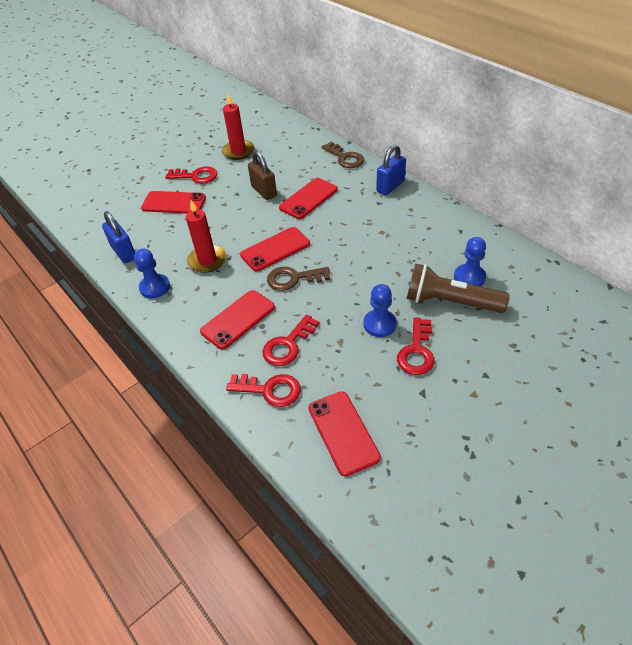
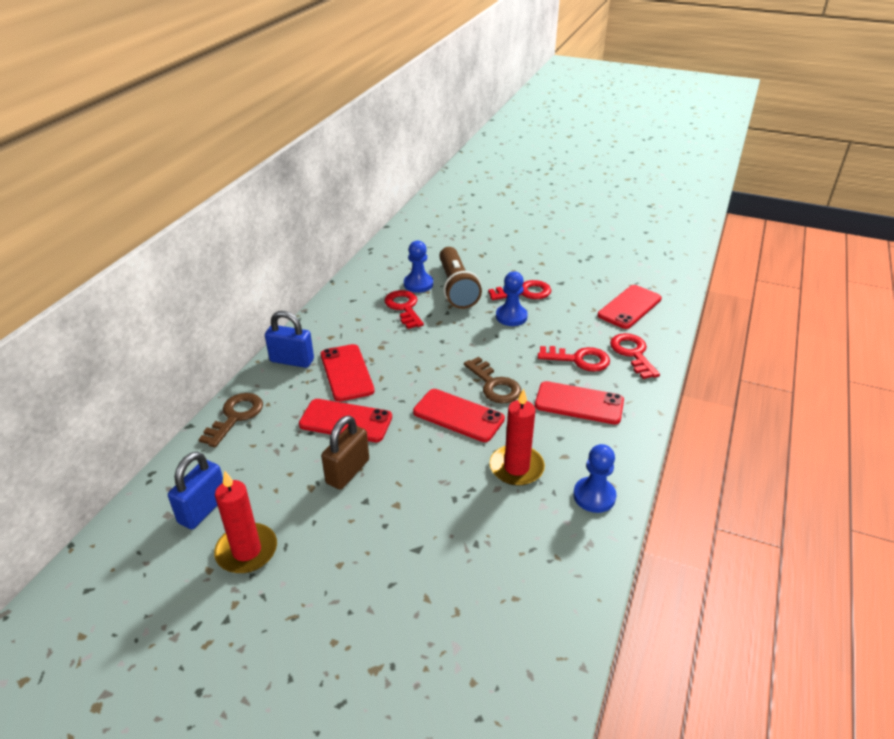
camera: 120 degrees left, 10 degrees down
(124, 252) = (564, 570): blue padlock -> blue padlock (203, 509)
(174, 203) = (424, 570): red phone -> red phone (346, 373)
(196, 176) = (340, 577): red key -> red key (404, 307)

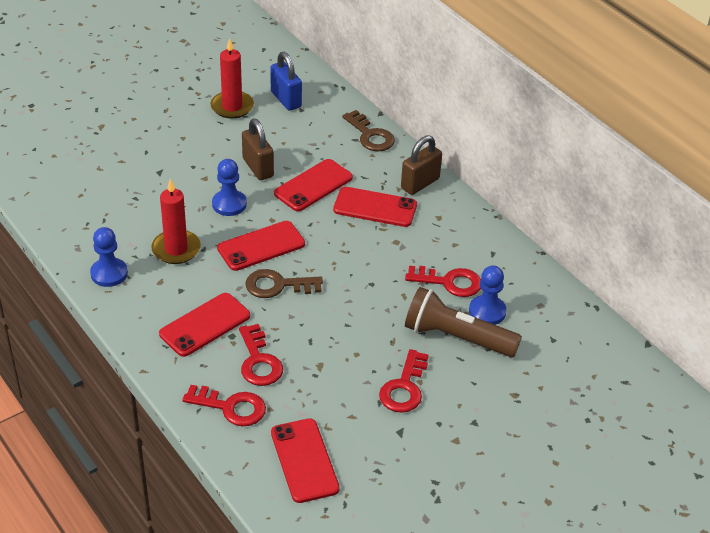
camera: 120 degrees right, 5 degrees up
(292, 360) = (420, 183): blue padlock -> brown padlock
(511, 316) = (369, 352): blue pawn -> blue pawn (229, 204)
(579, 360) = (259, 361): red key -> red key turned 60 degrees counterclockwise

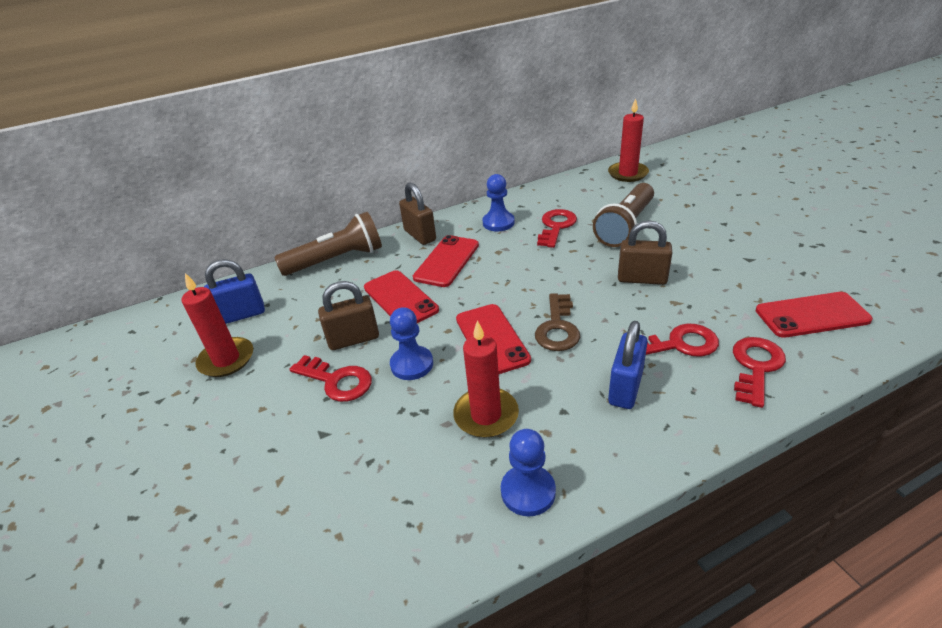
camera: 75 degrees left, 5 degrees down
(205, 325) = (625, 388): red phone -> blue padlock
(356, 344) = (642, 279): none -> brown padlock
(370, 135) = (336, 260): brown key -> brown flashlight
(404, 387) = (693, 254): red key -> red key (337, 381)
(487, 312) = (592, 211): blue pawn -> blue pawn (498, 223)
(589, 346) = (628, 174): none -> red candle

